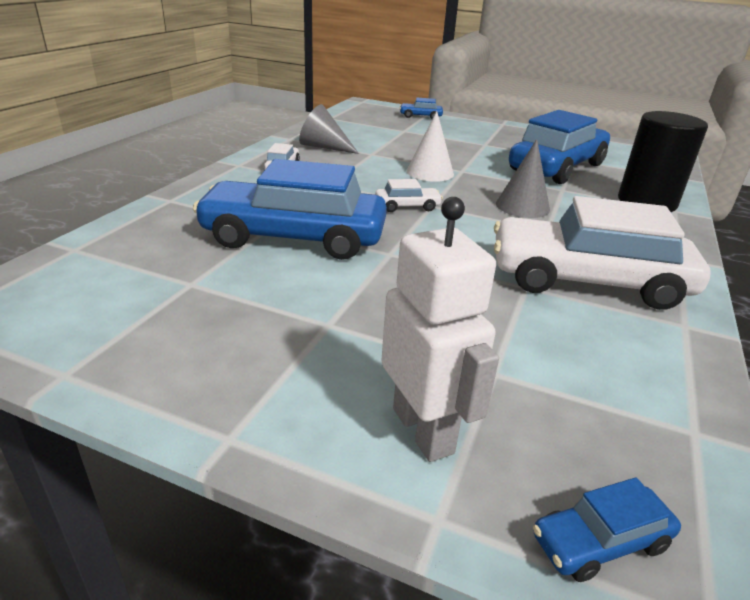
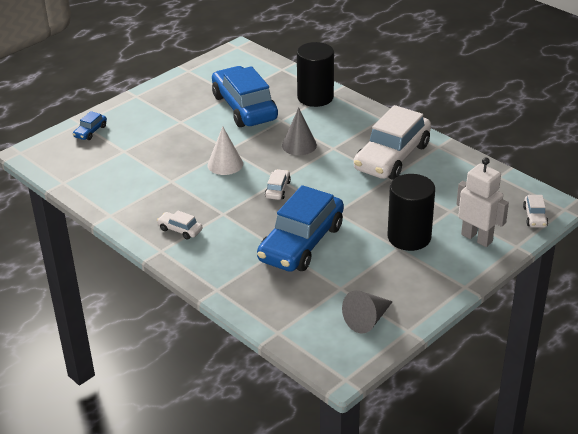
camera: 65 degrees left, 5 degrees up
(324, 147) = (143, 201): grey cone -> grey cone (367, 319)
(366, 332) = (409, 237): none -> black cylinder
(423, 430) = (477, 238): white robot -> white robot turned 45 degrees clockwise
(600, 541) = (534, 217): blue car -> white car

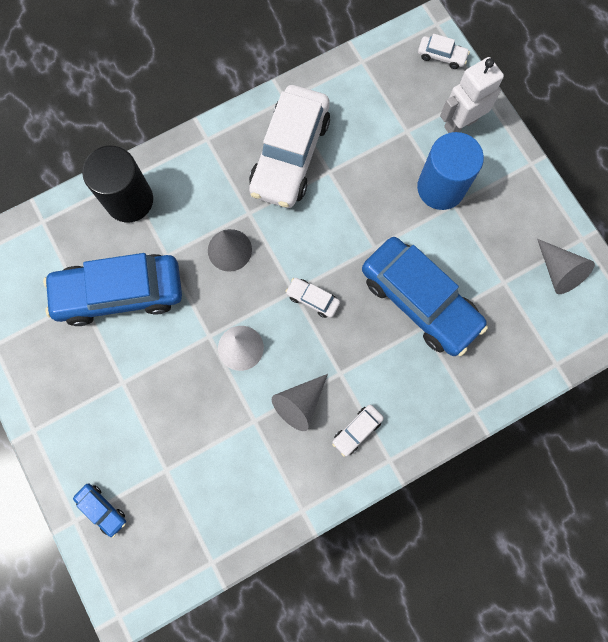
camera: 75 degrees left, 40 degrees up
(192, 199) = (300, 403): none -> grey cone
(392, 157) = (290, 155): white car -> white car turned 60 degrees clockwise
(409, 237) = (440, 188): black cylinder -> blue cylinder

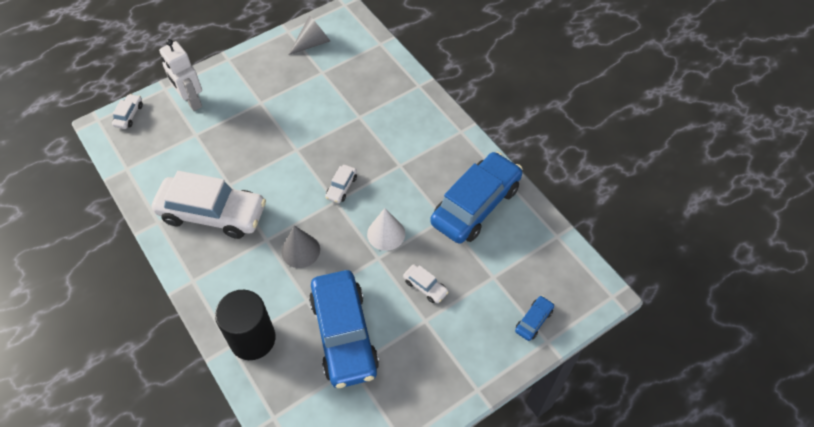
camera: 95 degrees left, 20 degrees down
(300, 403) = (426, 189): grey cone -> none
(357, 430) = (442, 152): white car -> white car (425, 287)
(419, 301) = (339, 120): blue car -> blue car (476, 205)
(440, 188) = (246, 111): blue cylinder -> none

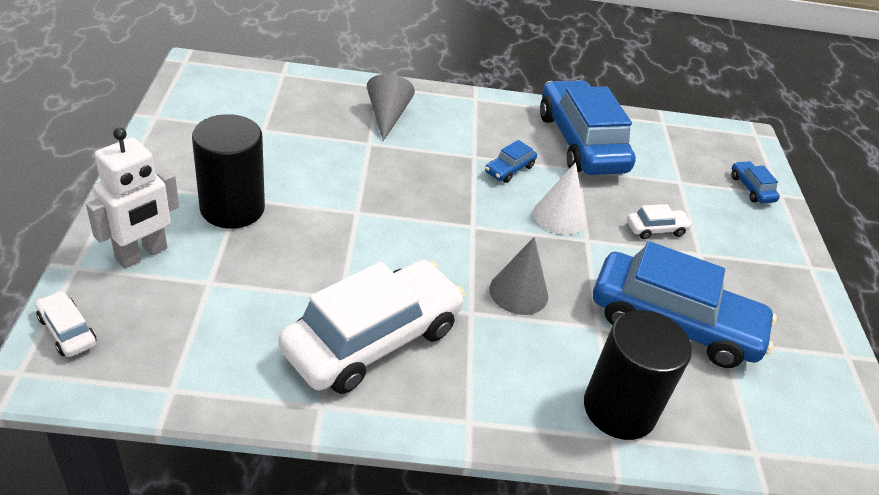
camera: 60 degrees left, 15 degrees down
(191, 101) = (142, 254): white robot -> white robot turned 45 degrees counterclockwise
(251, 106) = (232, 208): none -> black cylinder
(312, 43) = (206, 111): grey cone -> grey cone (387, 116)
(341, 187) = (458, 210): white car -> none
(405, 187) = (509, 169): none -> blue car

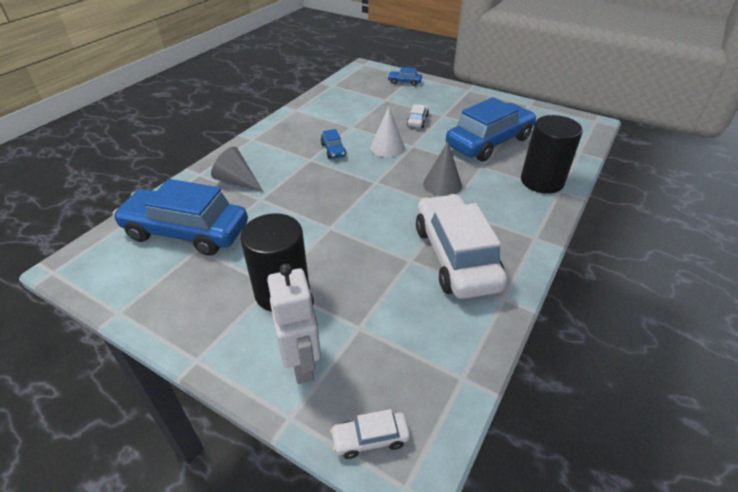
camera: 55 degrees left, 0 degrees up
(581, 142) = (328, 117): blue car -> blue car (186, 232)

